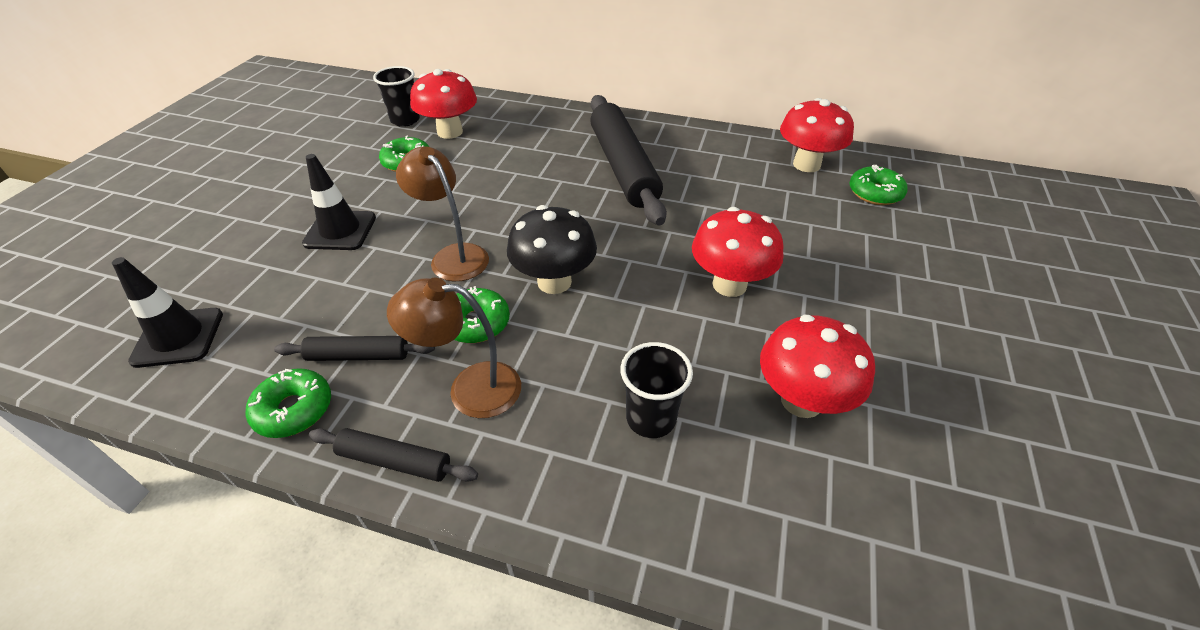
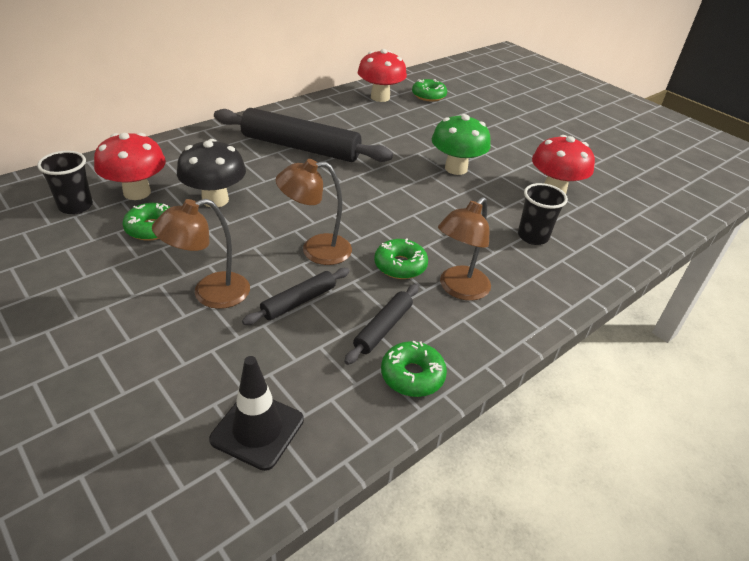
camera: 60 degrees left, 5 degrees down
(340, 230) = (210, 294): black traffic cone -> brown lamp
(395, 461) = (496, 340): black rolling pin -> black rolling pin (298, 301)
(554, 282) = (391, 221): black mushroom -> black mushroom (215, 200)
(729, 284) = (456, 168): red mushroom -> green mushroom

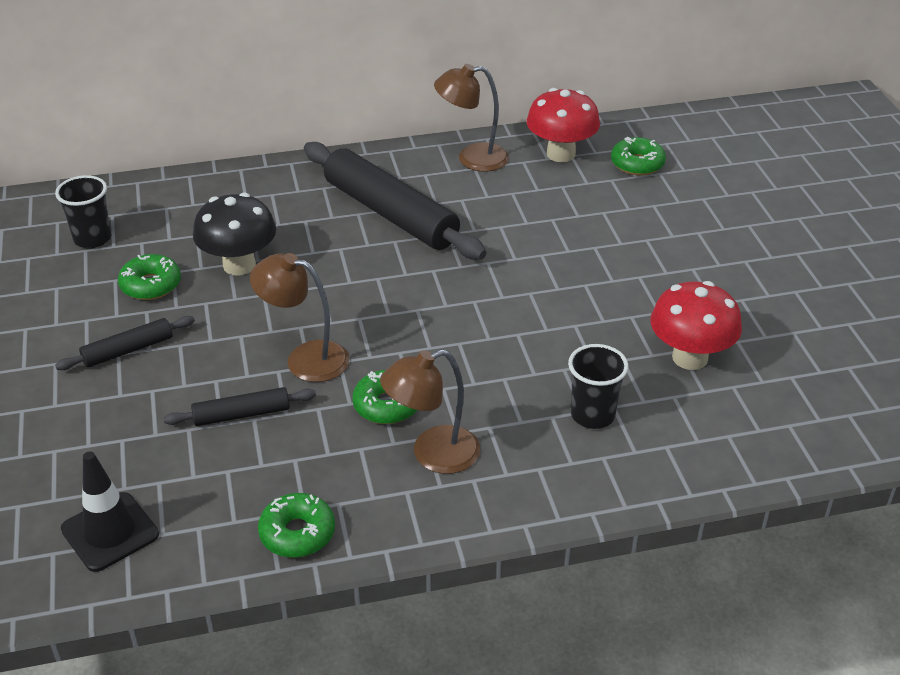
camera: 30 degrees right, 0 degrees up
(137, 192) = (163, 235): red mushroom -> none
(210, 294) = (159, 379): brown lamp -> brown lamp (472, 158)
(383, 328) = (308, 472): black rolling pin -> black rolling pin (128, 350)
(456, 168) = (574, 291): green mushroom -> none

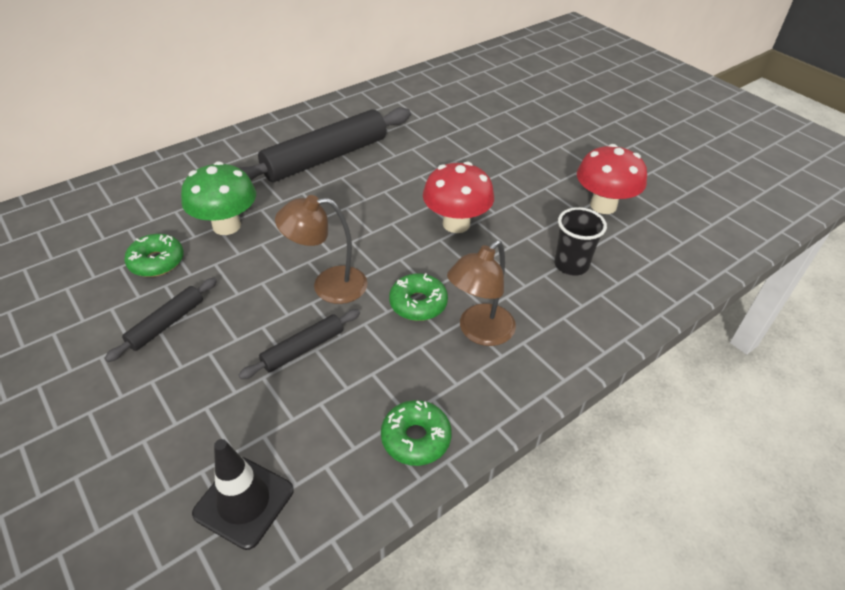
camera: 25 degrees left, 5 degrees up
(92, 239) = (80, 237): black cup -> none
(239, 265) = (226, 226): black mushroom -> green mushroom
(391, 213) = (325, 158): black rolling pin -> black rolling pin turned 60 degrees counterclockwise
(472, 158) = (360, 107): brown lamp -> none
(561, 154) = (420, 91): red mushroom -> red mushroom (456, 224)
(637, 164) = (475, 87): green donut -> none

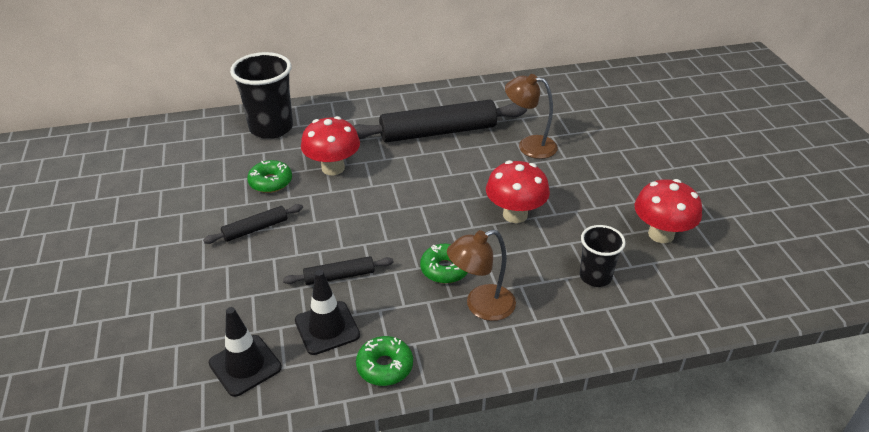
camera: 25 degrees right, 5 degrees down
(124, 198) = (271, 128): none -> black cup
(226, 226) = (333, 168): green mushroom -> red mushroom
(322, 416) = (327, 328): none -> black traffic cone
(328, 285) = (383, 235): brown lamp -> brown lamp (529, 145)

